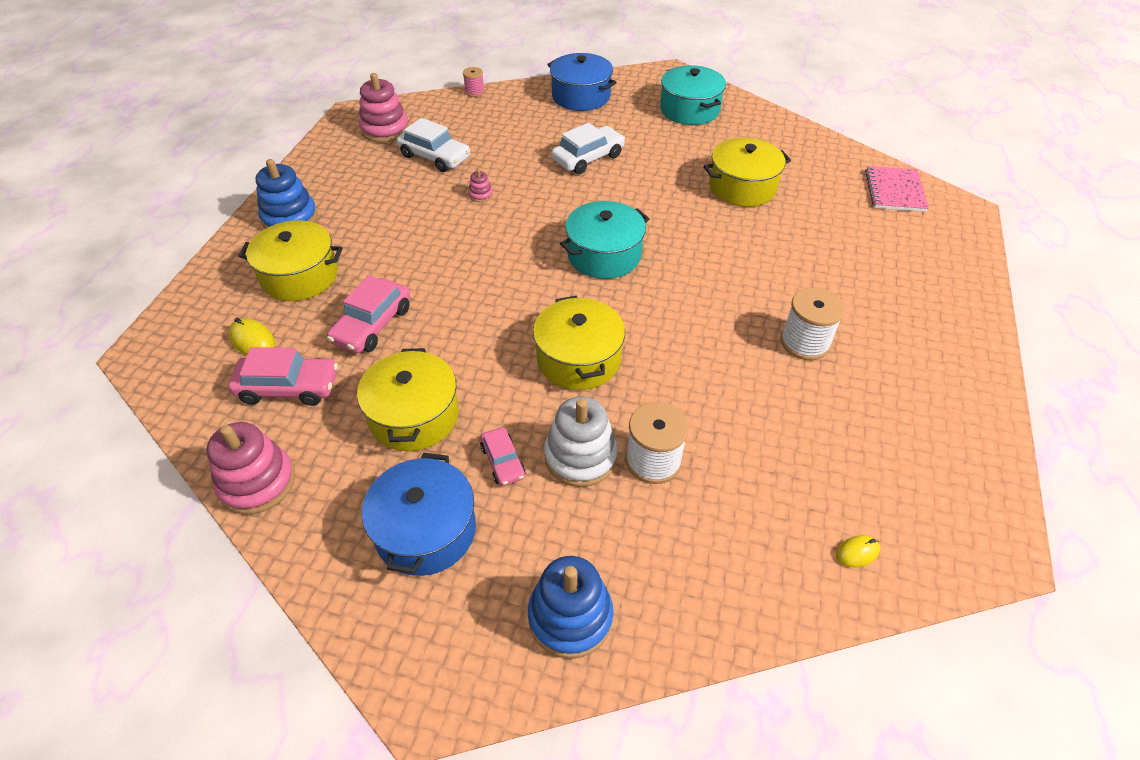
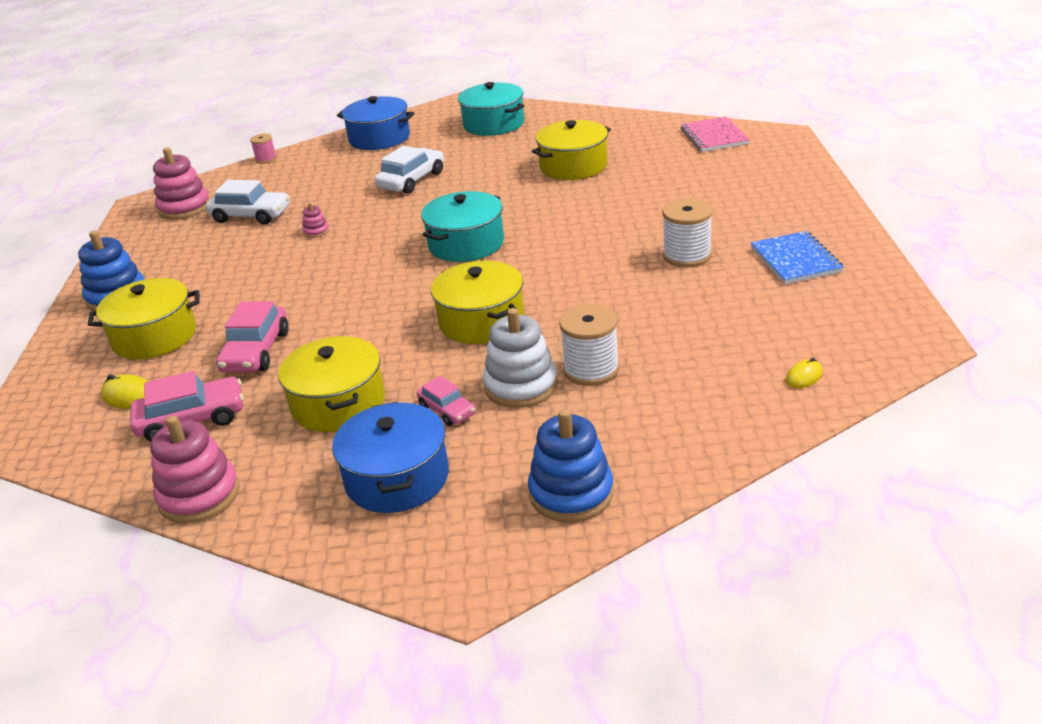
camera: 15 degrees left, 15 degrees down
(912, 387) = (795, 260): none -> blue notebook

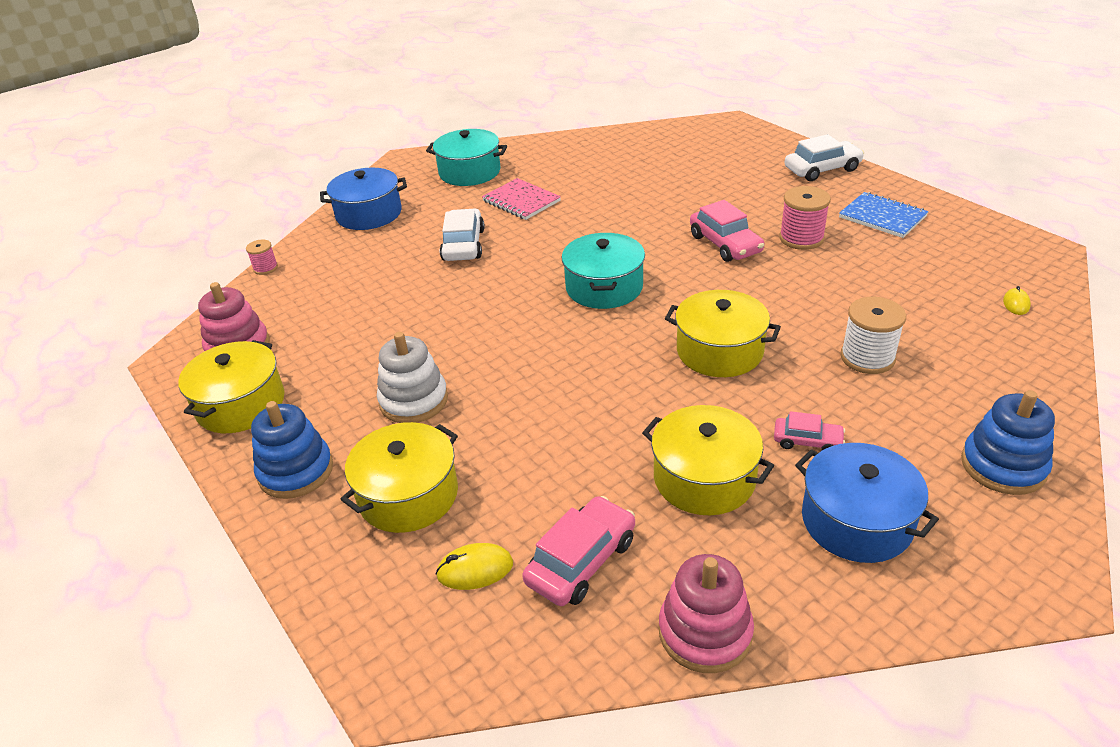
camera: 35 degrees left, 5 degrees up
(251, 215) = (334, 330): white car -> white car (822, 169)
(256, 351) = (547, 464): pink car -> pink car (725, 244)
(316, 231) = (434, 323): pink stacking toy -> none
(521, 386) = (835, 394): white stacking toy -> white stacking toy (414, 400)
(573, 166) = (600, 191): yellow pot -> yellow pot (241, 404)
(687, 255) = (801, 238): white spool -> pink spool
(714, 137) = (681, 136): pink notebook -> pink notebook (521, 201)

